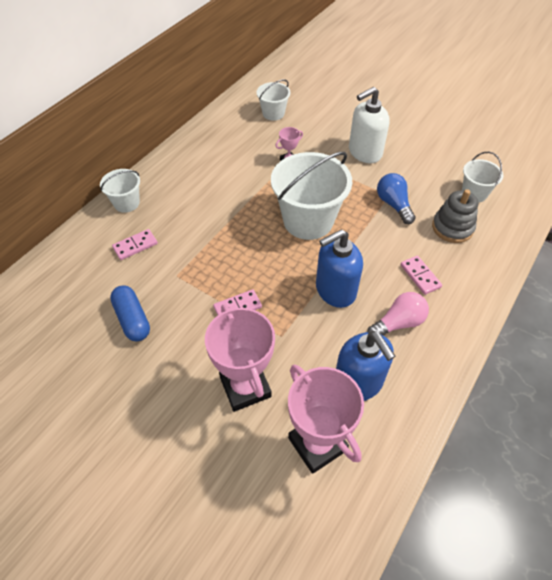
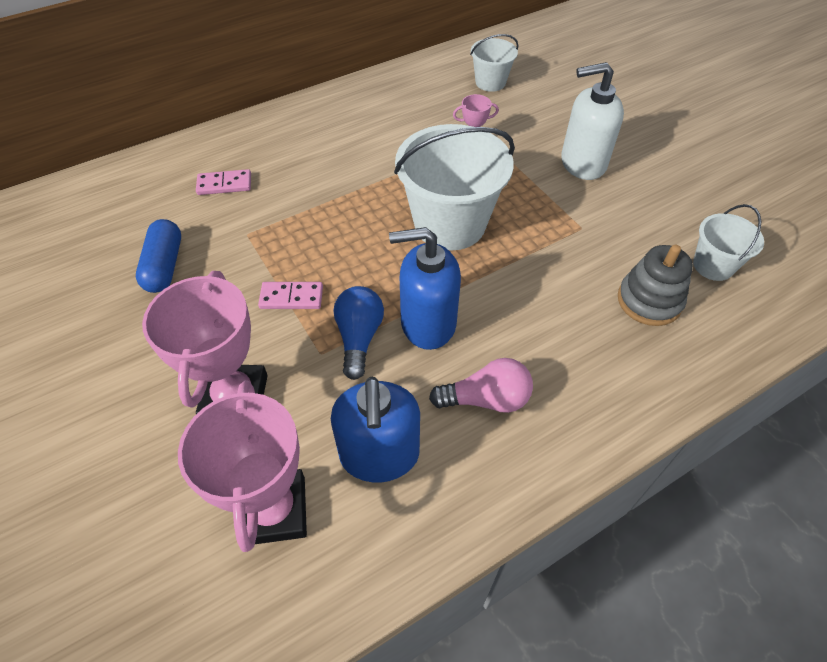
camera: 25 degrees right, 0 degrees up
(126, 203) = (248, 134): white bucket -> none
(393, 205) = (581, 242): blue light bulb -> blue light bulb (359, 338)
(420, 276) = (558, 349): pink domino -> none

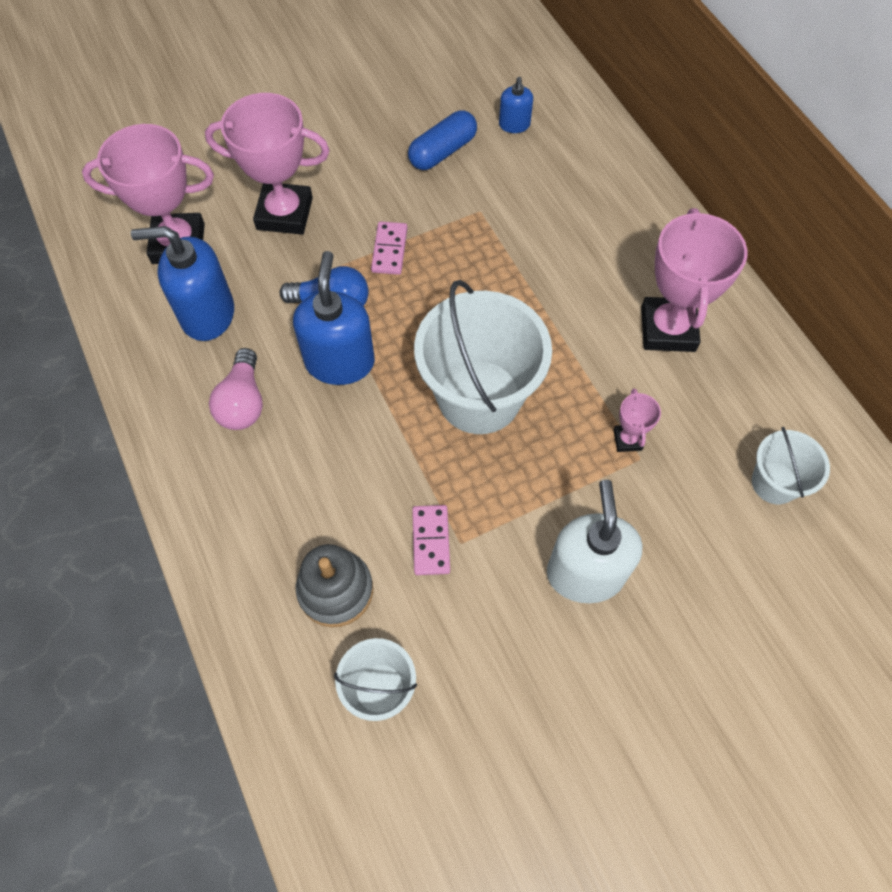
camera: 95 degrees right, 10 degrees up
(139, 214) = (514, 125): none -> blue soap dispenser
(164, 266) = (442, 151): blue capsule -> blue capsule turned 45 degrees counterclockwise
(224, 184) = (557, 188): pink domino -> pink domino (431, 541)
(373, 124) = (667, 329): none -> pink trophy

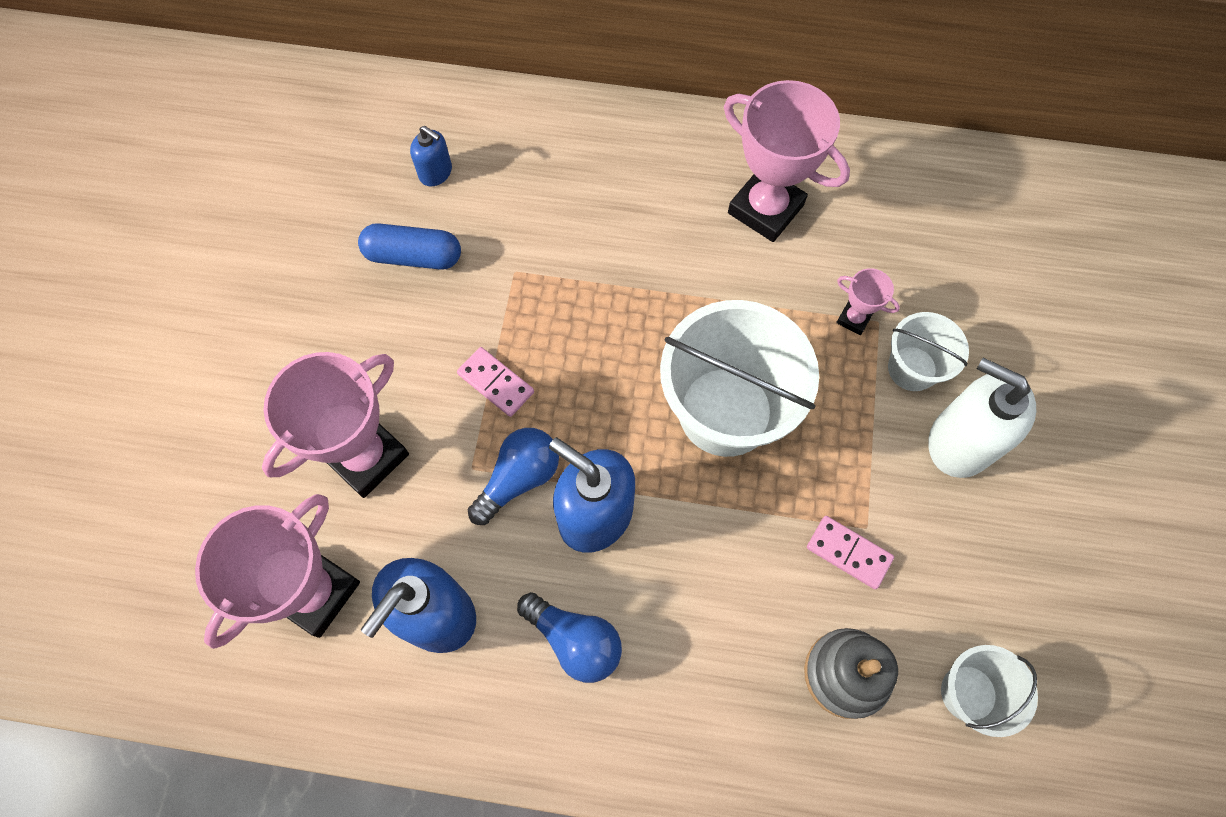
camera: 55 degrees left, 5 degrees up
(243, 402) = (574, 640): pink light bulb -> blue light bulb
(442, 151) = (413, 256): blue capsule -> blue capsule turned 75 degrees counterclockwise
(774, 483) = (966, 238): white bucket -> white bucket (912, 368)

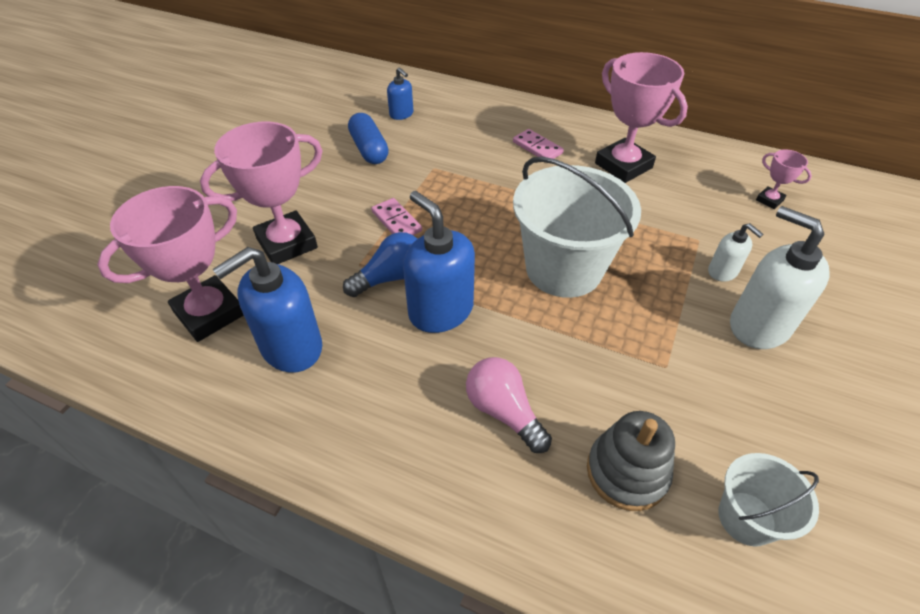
camera: 15 degrees right, 20 degrees down
(413, 256) = (369, 149): blue capsule -> blue capsule turned 45 degrees clockwise
(574, 640) = (393, 390): blue light bulb -> none
(704, 635) = (504, 412): none -> pink light bulb
(849, 553) = (647, 381): pink domino -> pink domino (537, 147)
(854, 319) = (679, 234): pink trophy -> pink trophy (769, 200)
(912, 368) = (722, 272): white bucket -> white soap dispenser

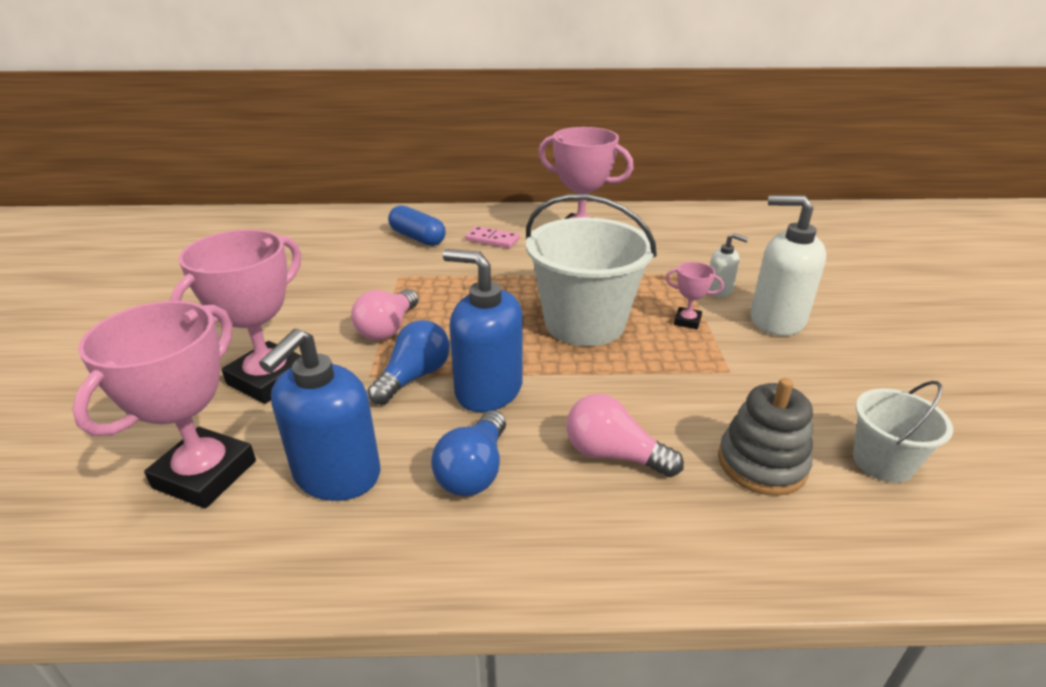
camera: 25 degrees left, 15 degrees down
(369, 149) = (316, 276): blue capsule -> blue capsule (417, 238)
(387, 382) = (474, 470): none -> blue light bulb
(396, 221) = (388, 328): pink domino -> pink light bulb
(401, 114) = (334, 241): blue soap dispenser -> none
(769, 200) = (715, 234): pink trophy -> pink trophy (687, 321)

